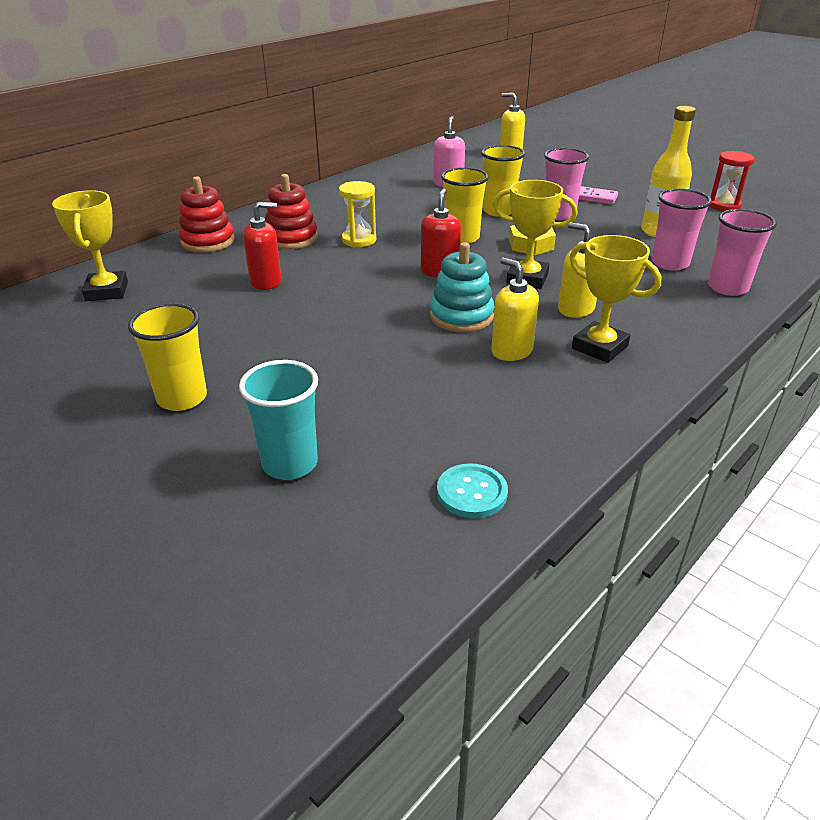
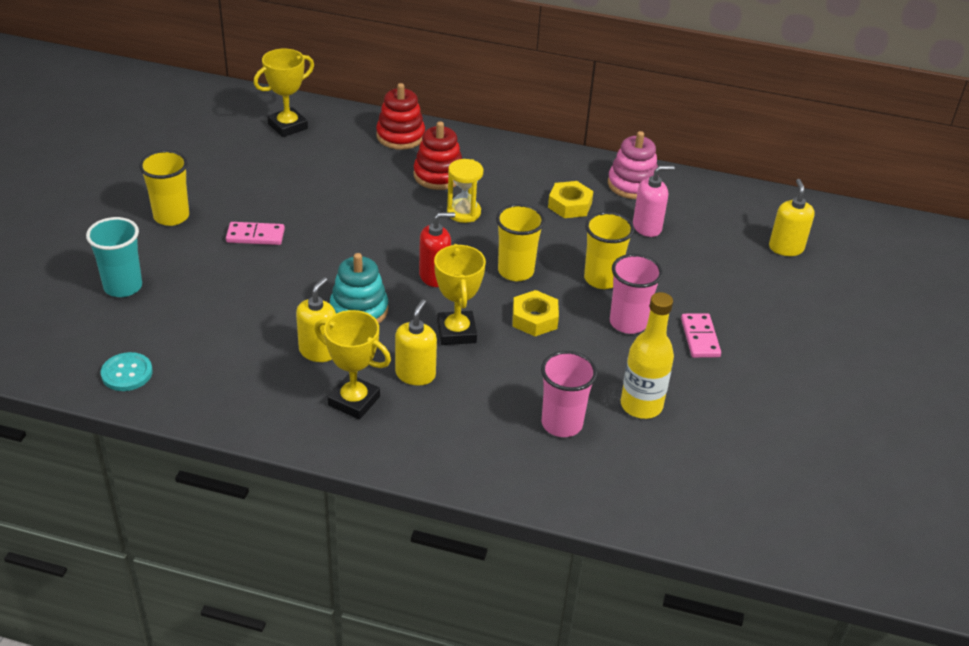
camera: 60 degrees right, 5 degrees up
(266, 282) = (351, 191): red soap dispenser -> none
(283, 349) = (255, 236): none -> pink domino
(390, 176) = (632, 184): none -> pink stacking toy
(393, 201) = (569, 205): none -> yellow nut
(599, 347) = (354, 401): yellow trophy -> yellow trophy turned 75 degrees counterclockwise
(724, 205) = (771, 451): red hourglass -> none
(727, 288) = (532, 473): pink cup -> none

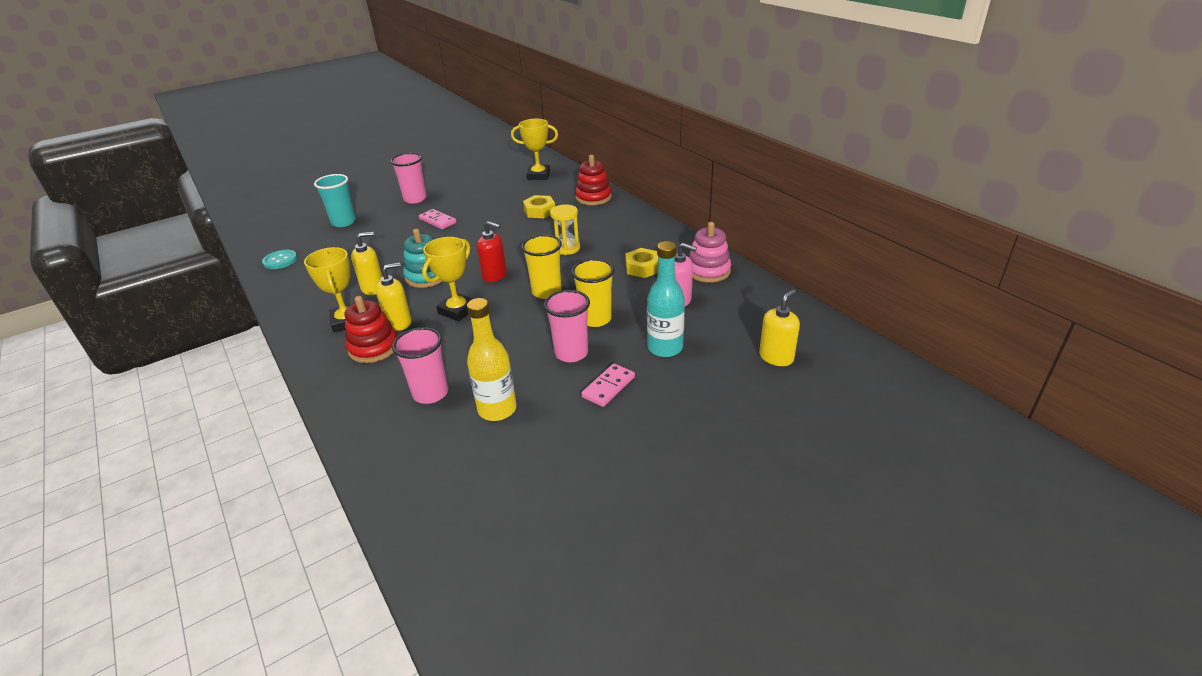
camera: 45 degrees right, 5 degrees down
(171, 216) = (415, 199): yellow cup -> pink cup
(438, 175) = (583, 224): red stacking toy -> red stacking toy (374, 347)
(534, 319) = (514, 323): yellow nut -> yellow nut (539, 211)
(696, 280) = (665, 348): none -> turquoise bottle

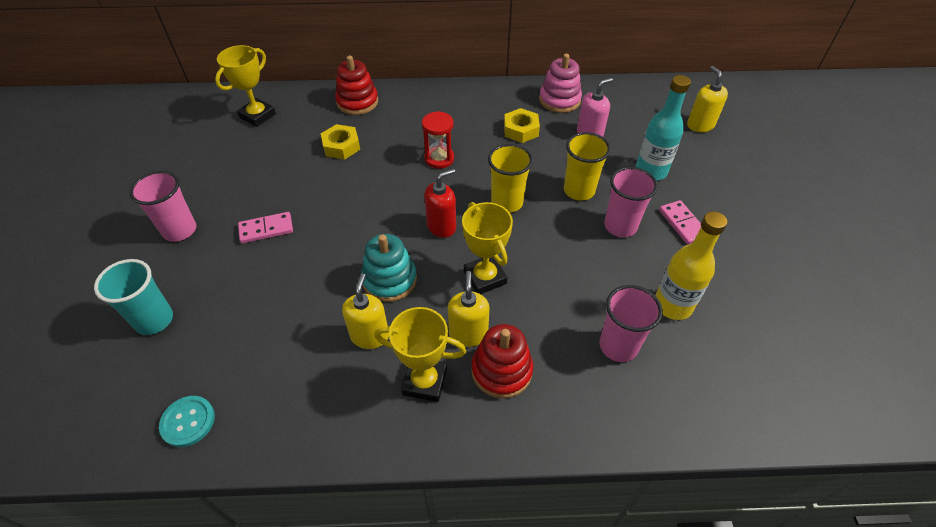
camera: 60 degrees left, 15 degrees up
(567, 248) = (439, 158): yellow hourglass -> red hourglass

